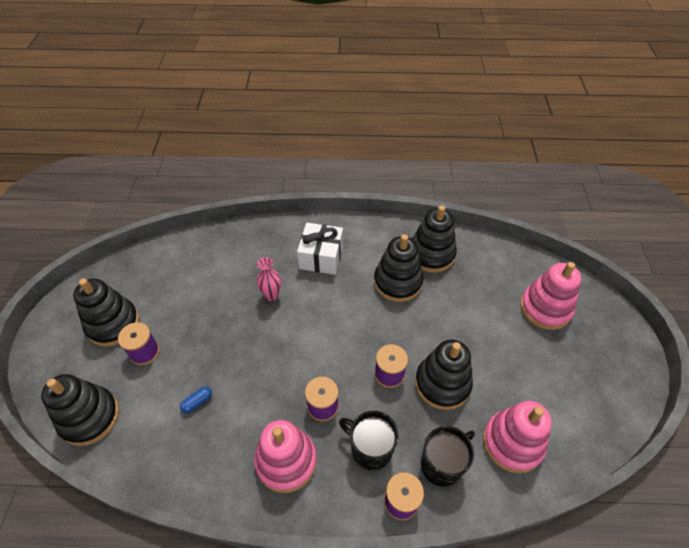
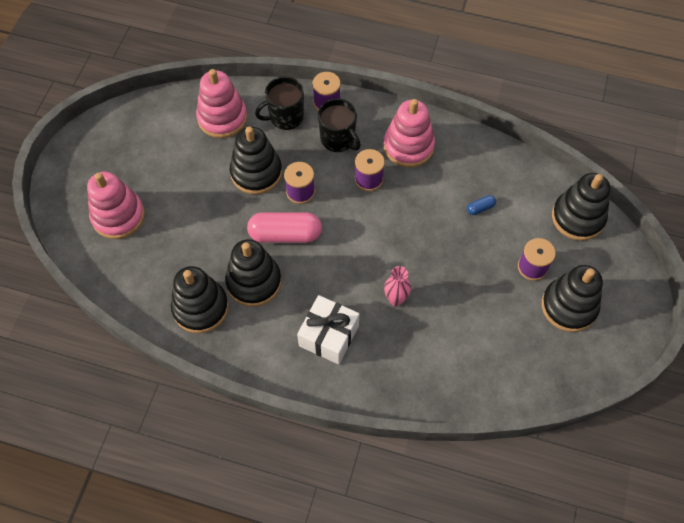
camera: 165 degrees left, 10 degrees up
(387, 328) = (285, 234): none -> pink capsule

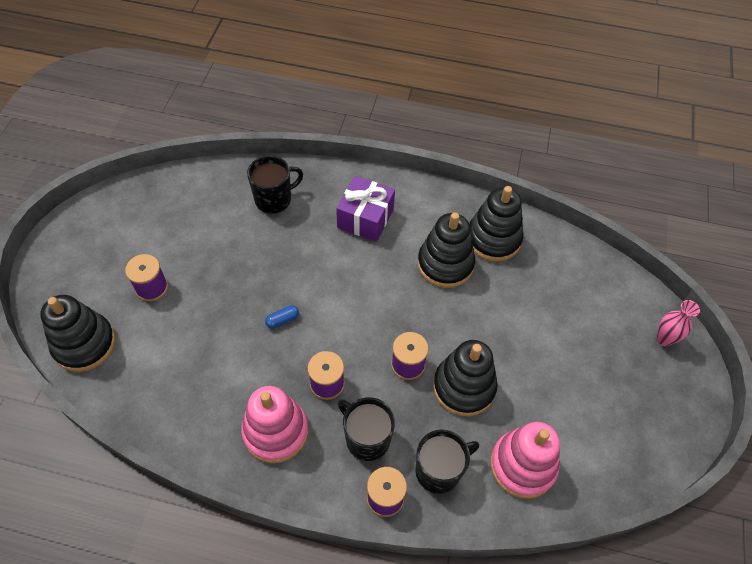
camera: 175 degrees right, 5 degrees down
(118, 216) = (608, 328): pink stacking toy -> none
(285, 234) = (419, 314): pink capsule -> none
(328, 336) = (365, 218): white gift -> purple gift
(395, 299) = (299, 252): pink vase -> pink vase (664, 339)
(425, 363) = (274, 199): none -> black mug
(480, 208) = (196, 351): blue capsule -> blue capsule (282, 320)
(569, 306) = (124, 250): black stacking toy -> none

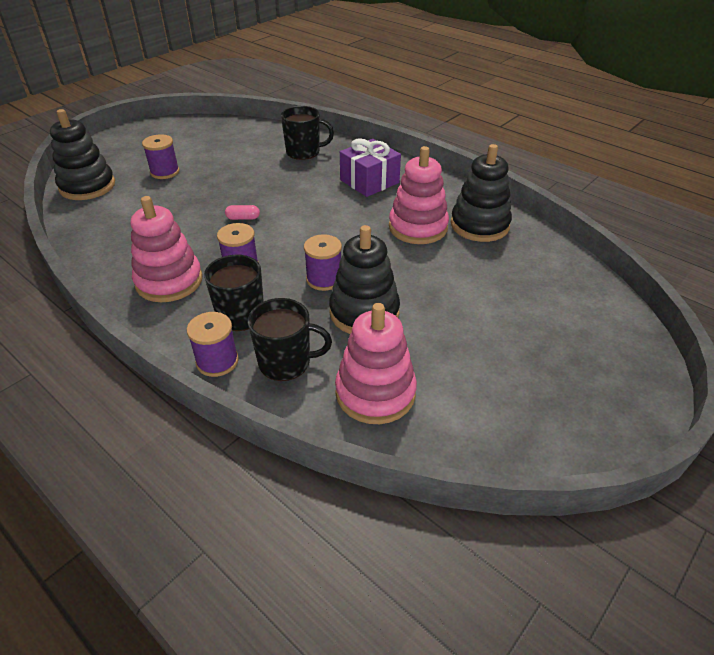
camera: 30 degrees right, 15 degrees down
(282, 320) = (243, 218): blue capsule -> pink capsule
(445, 264) = (418, 227): black stacking toy -> pink stacking toy
(664, 339) = (622, 353): pink vase -> none

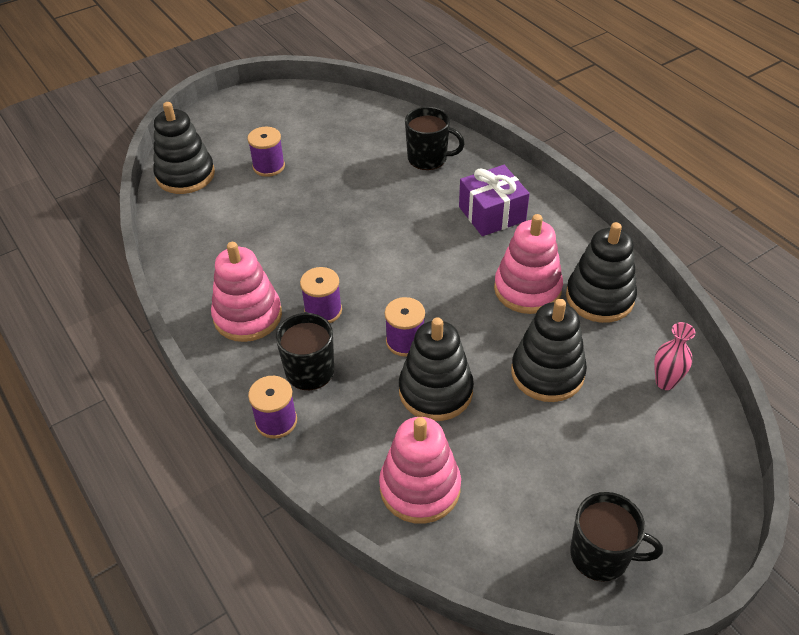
camera: 15 degrees right, 5 degrees up
(243, 218) = (339, 245): pink capsule -> none
(286, 362) = (341, 436): black mug -> black mug (601, 555)
(458, 284) = (547, 373): none -> black stacking toy
(558, 275) = (665, 382): none -> pink vase

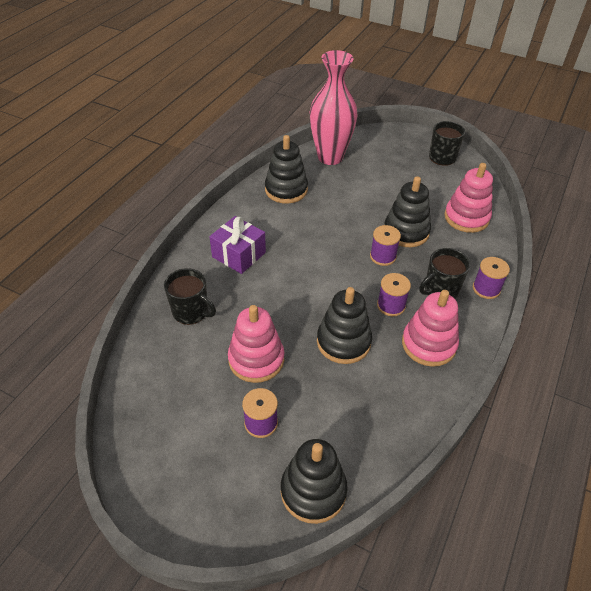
camera: 120 degrees left, 0 degrees up
(428, 158) = (191, 312): black mug -> black mug turned 135 degrees clockwise
(527, 289) = (300, 219): pink stacking toy -> pink stacking toy (256, 359)
(547, 373) = (357, 195): black stacking toy -> black stacking toy (343, 342)
(665, 382) = (330, 157): pink vase -> pink vase, size x2.38

